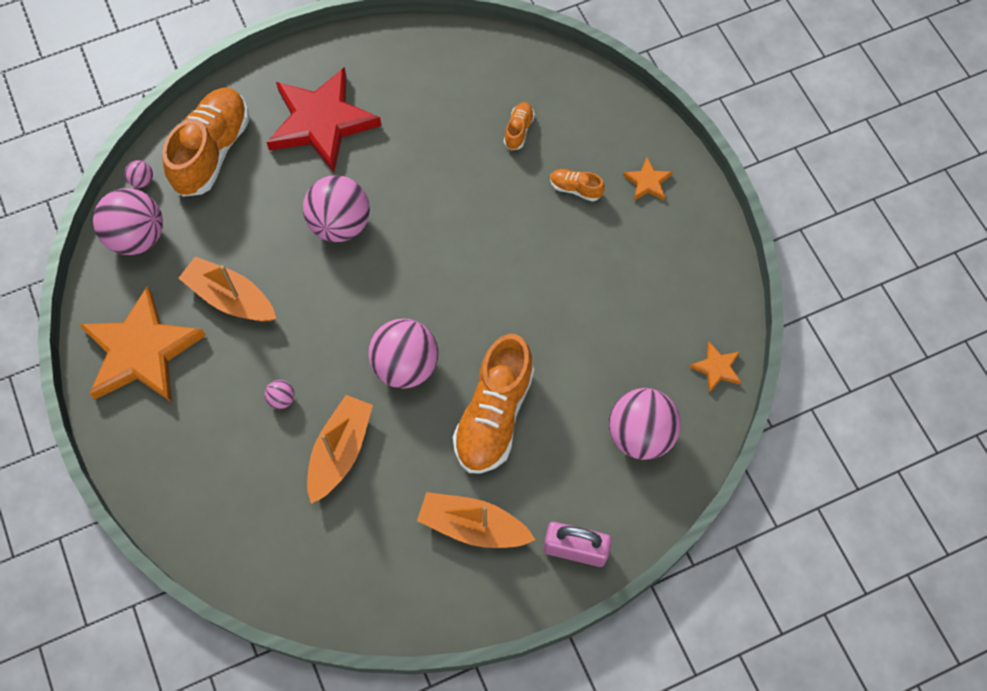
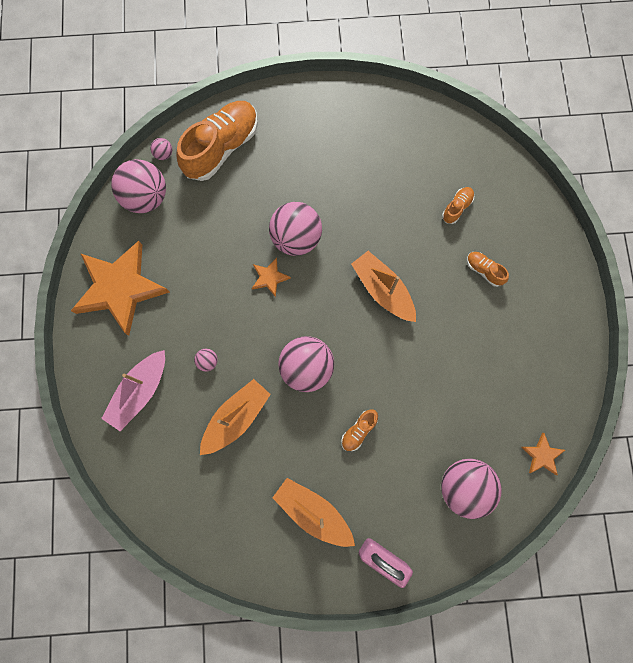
camera: 20 degrees right, 10 degrees up
(209, 463) = (140, 392): none -> pink boat
(231, 298) = (197, 269): orange boat -> orange boat (383, 290)
(322, 122) = (310, 151): red star -> none
(494, 415) = (358, 431): orange shoe -> orange shoe, size x0.45
(647, 182) = (542, 284): orange star -> orange star (269, 278)

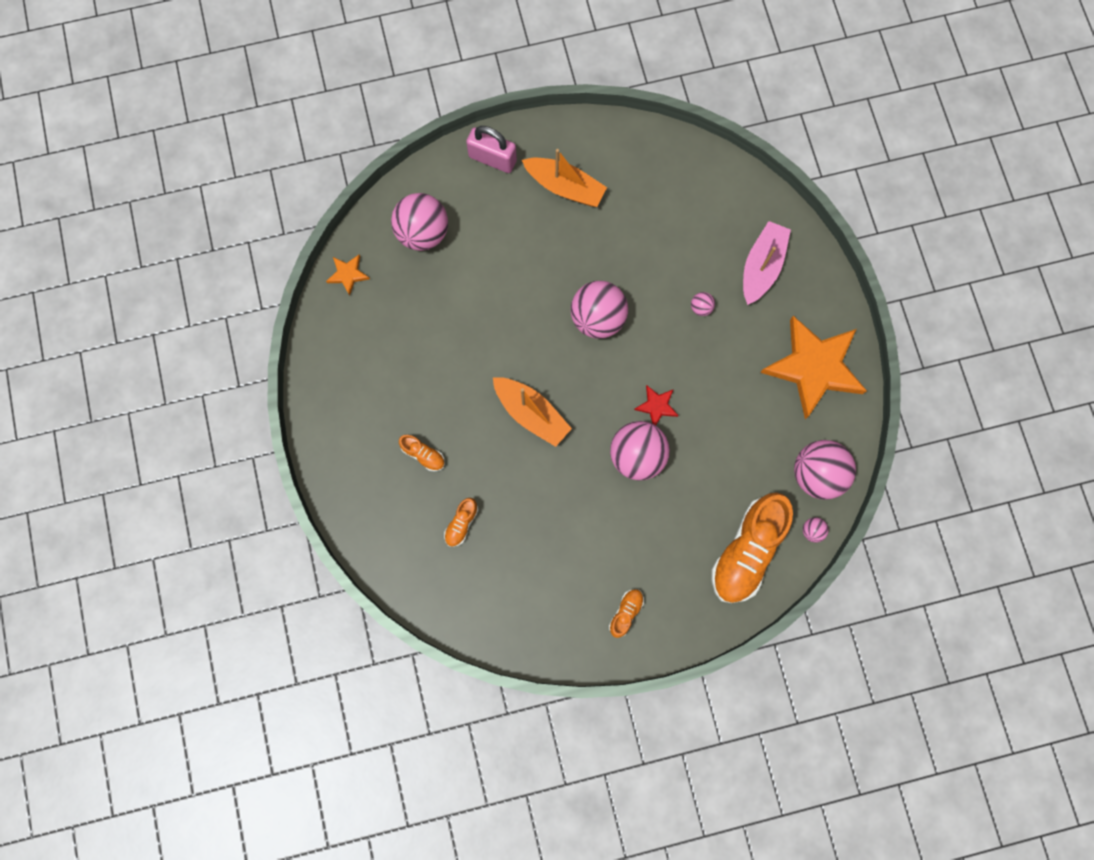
camera: 170 degrees right, 0 degrees up
(236, 418) = (658, 258): orange boat -> none
(269, 278) = (657, 406): orange star -> red star
(358, 431) = (533, 267): orange shoe -> orange shoe (625, 613)

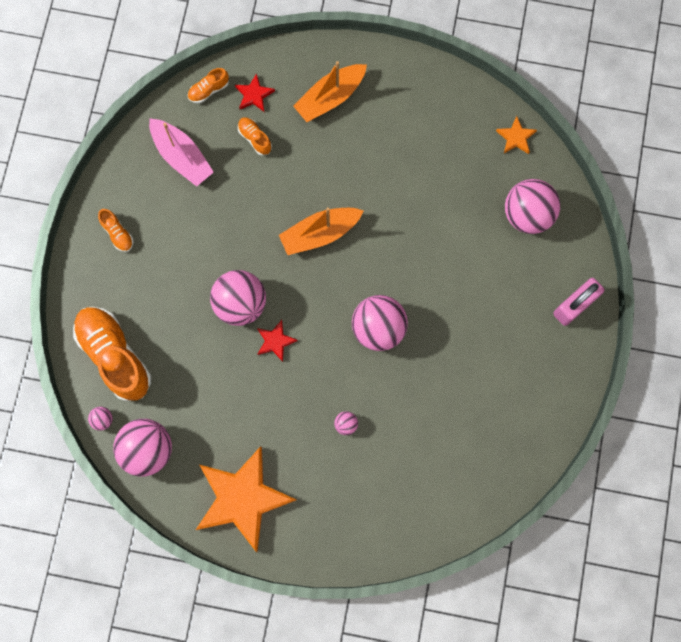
camera: 115 degrees right, 0 degrees up
(414, 547) = (254, 95): none -> red star
(423, 455) = (327, 133): orange shoe -> orange shoe (208, 90)
(565, 187) = (518, 357): orange boat -> orange boat (330, 97)
(761, 266) = (359, 500): pink boat -> pink boat (182, 157)

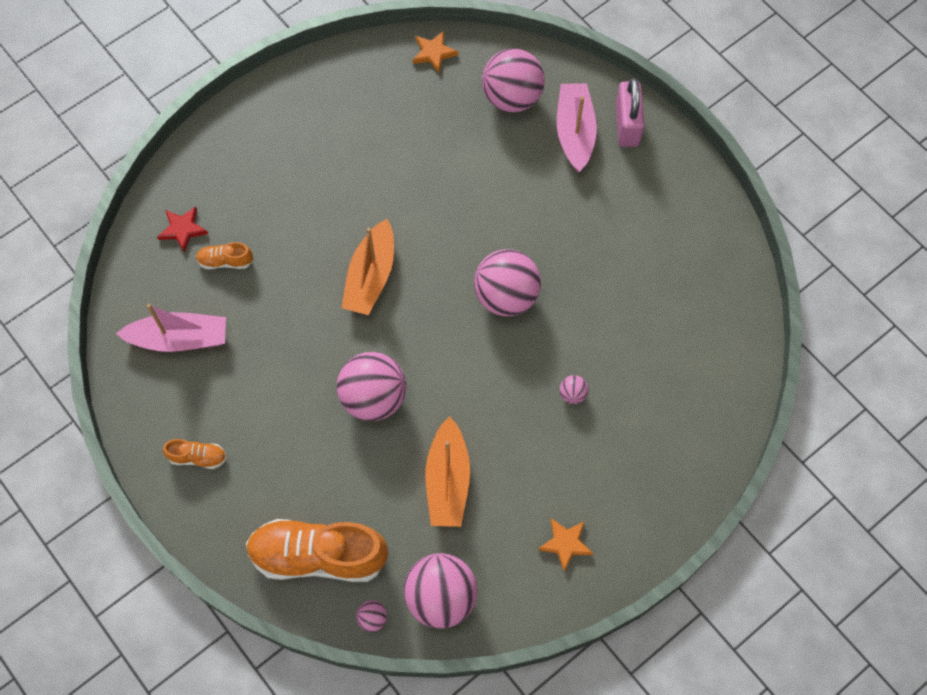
camera: 50 degrees left, 10 degrees down
(208, 90) = (138, 265): orange shoe -> none
(242, 498) = (565, 544): orange star -> orange star, size x0.42
(275, 341) = (438, 395): red star -> none
(330, 97) = (250, 168): orange boat -> orange boat (447, 480)
(537, 276) = (575, 132): none -> pink boat

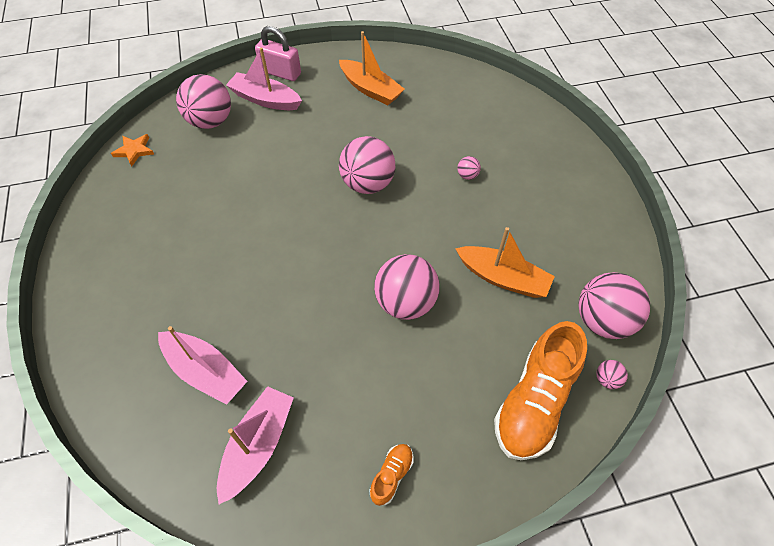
camera: 65 degrees left, 10 degrees down
(183, 229) = (146, 398): red star -> none
(225, 261) = (205, 372): orange shoe -> pink boat
(371, 276) = (295, 263): orange boat -> orange boat (370, 89)
(565, 544) = (584, 223): orange star -> none

